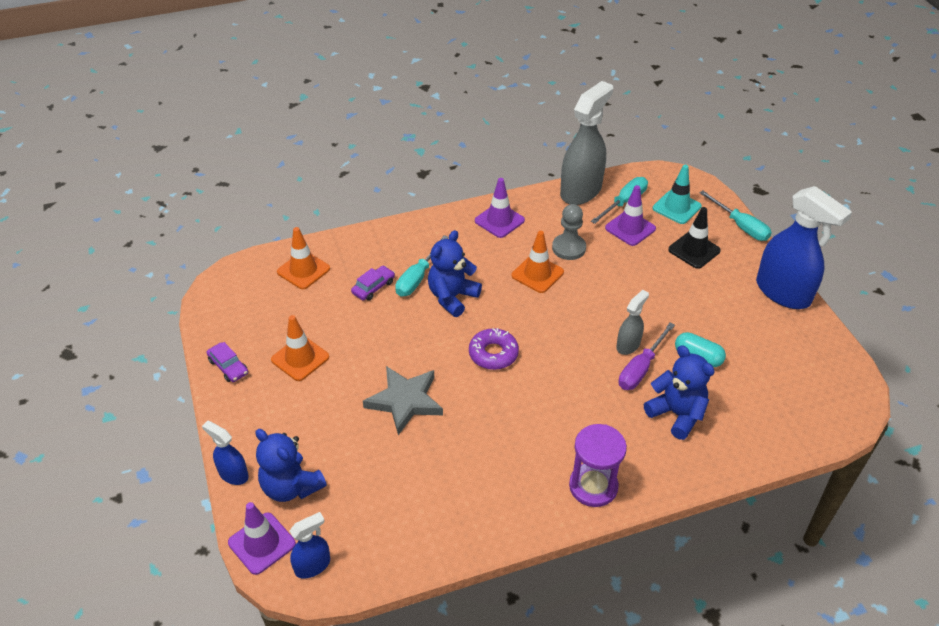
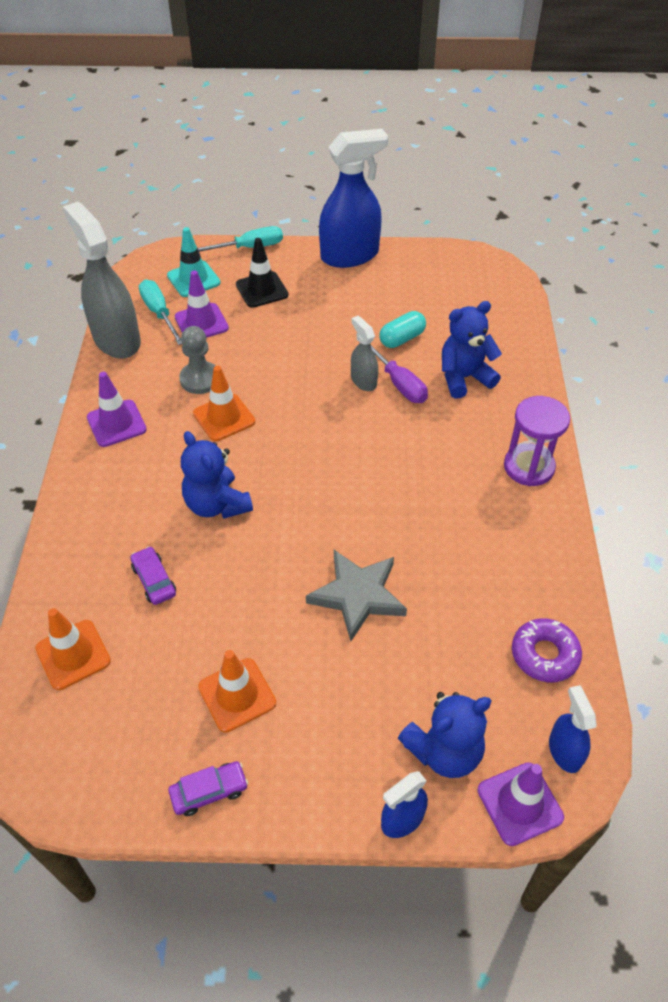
camera: 70 degrees left, 5 degrees up
(417, 277) = (164, 529): turquoise screwdriver -> none
(493, 354) = (324, 492): purple donut -> purple donut (544, 654)

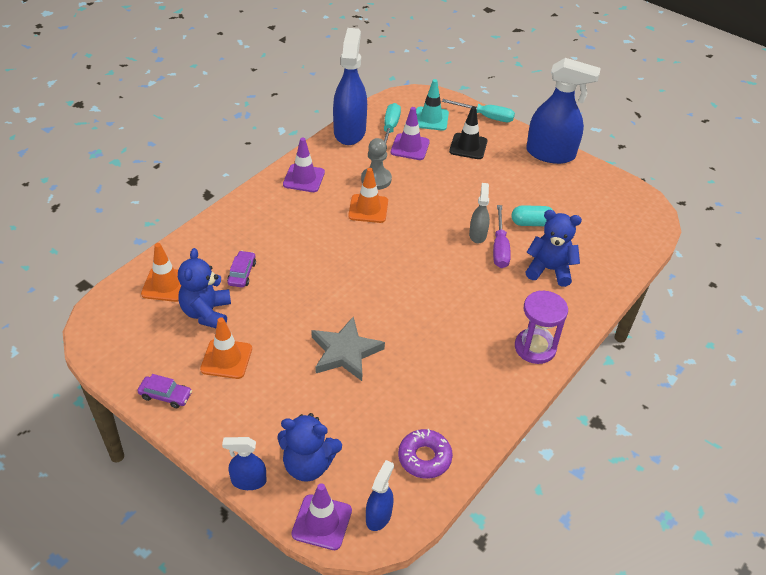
camera: 35 degrees right, 5 degrees down
(116, 340) = (349, 131): grey spray bottle -> blue spray bottle
(217, 504) = (315, 254): blue teddy bear -> blue teddy bear (206, 313)

